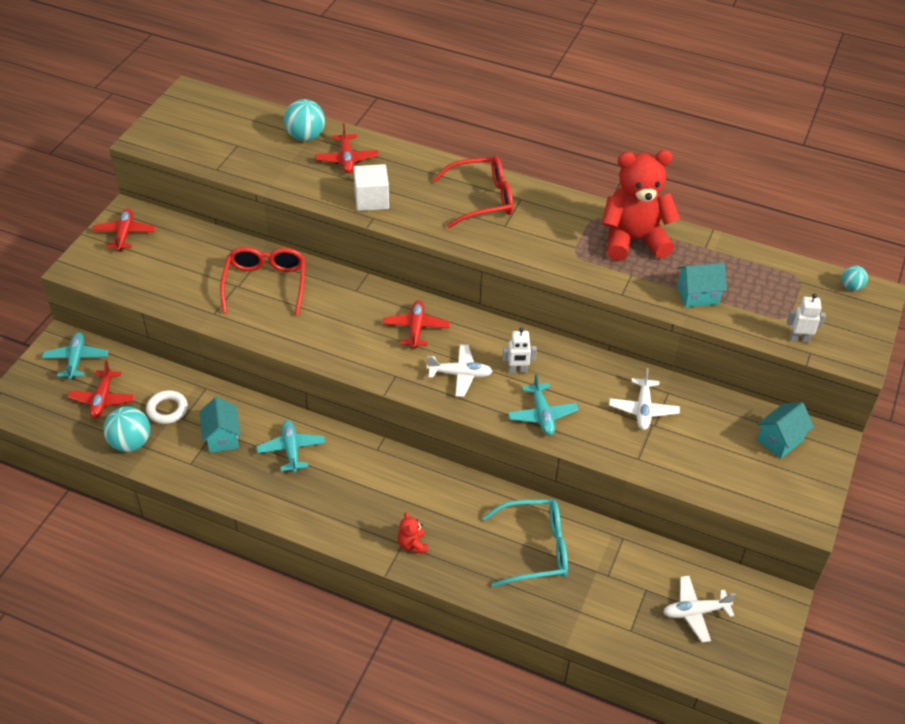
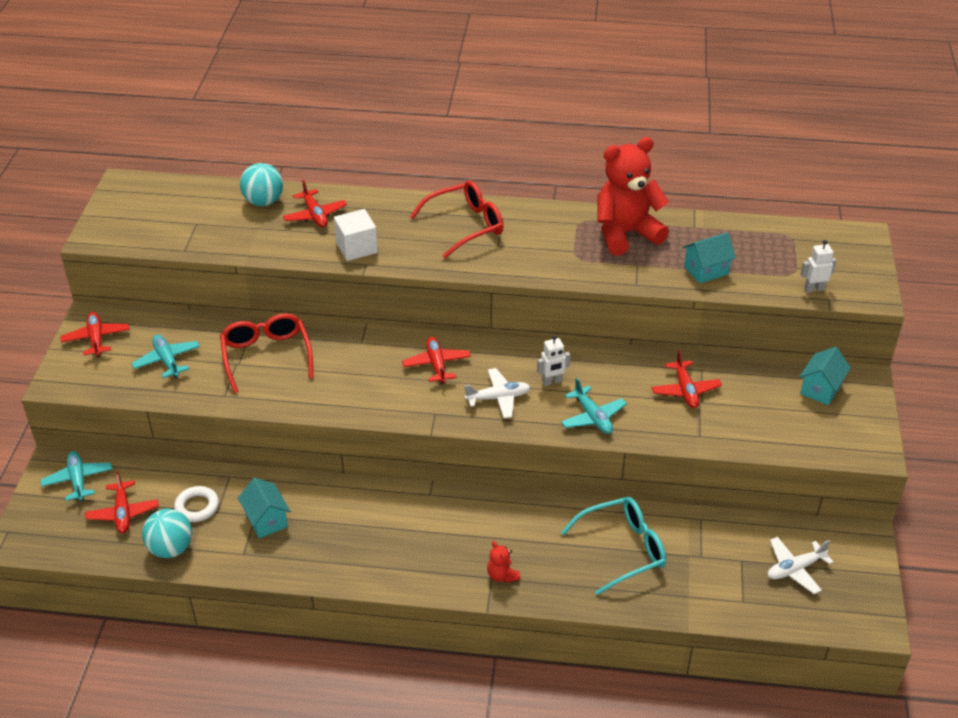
camera: 15 degrees left, 5 degrees down
(291, 450) = (343, 515): turquoise plane -> turquoise plane (167, 361)
(643, 409) = (685, 390): white plane -> red plane
(851, 287) = (839, 234): turquoise ball -> none

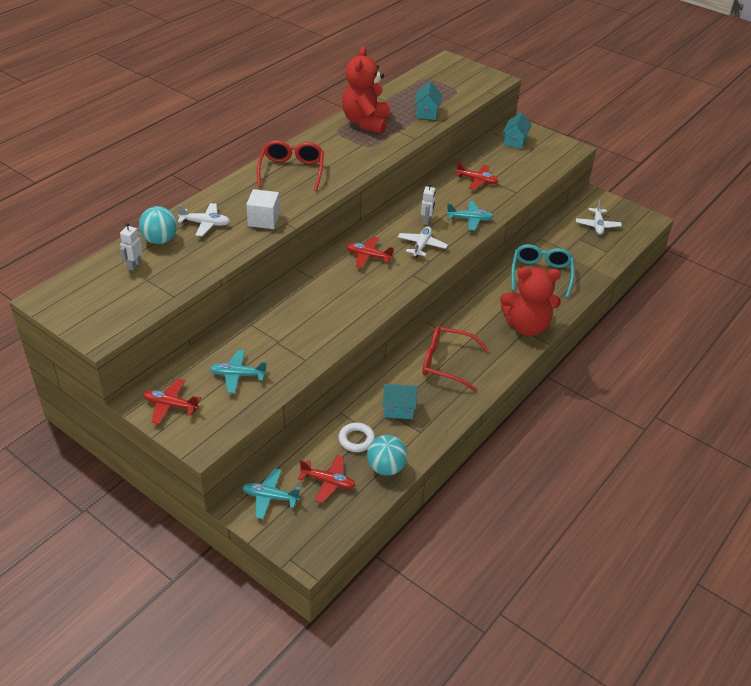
camera: 60 degrees left, 0 degrees up
(266, 357) = (285, 325): red glasses -> red glasses (447, 363)
(315, 215) = (205, 224): red plane -> white plane
(502, 575) = (526, 326): red teddy bear -> red teddy bear, size x2.48
(814, 289) = (476, 91): white robot -> white robot (134, 265)
(820, 389) = (515, 141): turquoise house -> turquoise house turned 45 degrees clockwise

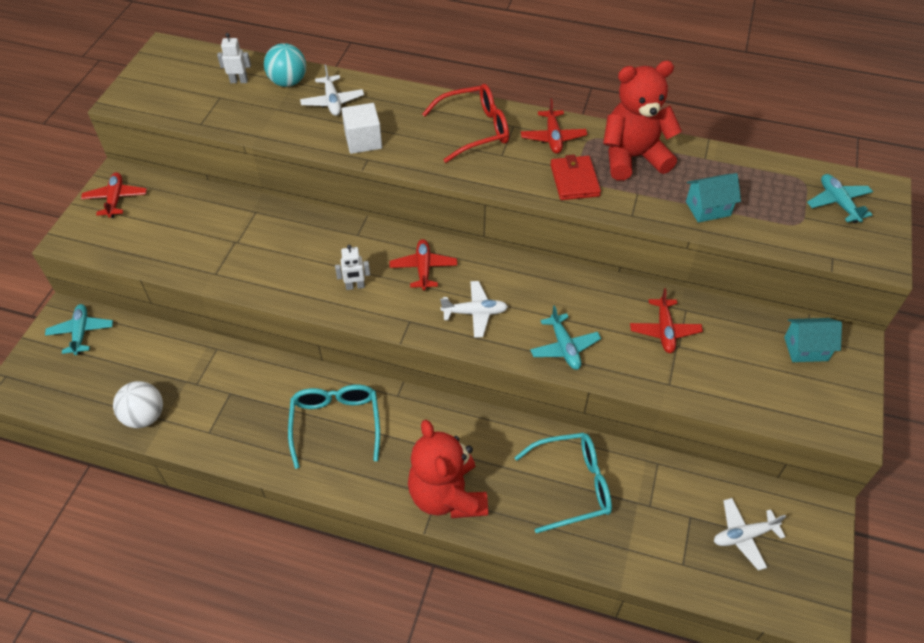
camera: 70 degrees right, 10 degrees up
(238, 375) = (173, 230): turquoise plane -> turquoise plane (838, 203)
(328, 482) = (112, 372): red plane -> red plane (553, 137)
(356, 439) = (179, 376): white ring -> none
(370, 148) = (574, 180): none -> red wallet
(386, 467) = (145, 416): turquoise ball -> white ball
(398, 409) = (239, 400): turquoise house -> none
(426, 221) = (532, 302): white robot -> white robot (355, 286)
(447, 363) = (336, 424): red glasses -> turquoise glasses

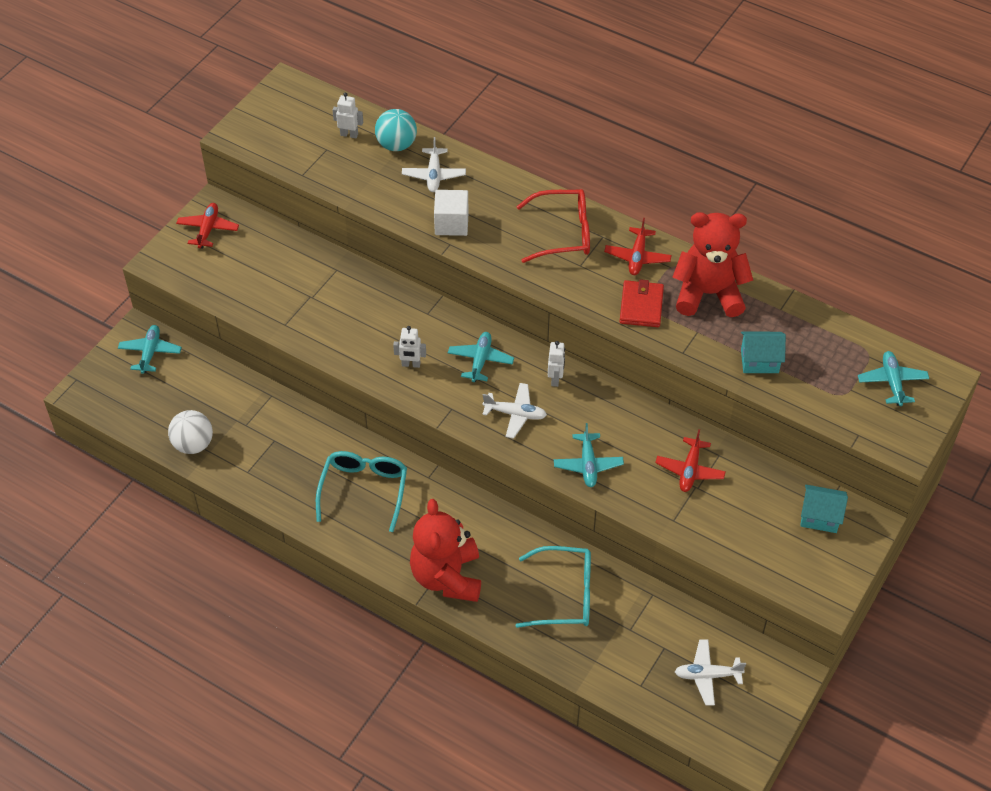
camera: 15 degrees right, 0 degrees up
(423, 268) = (480, 360): red plane -> turquoise plane
(502, 271) = (555, 379): none -> white robot

